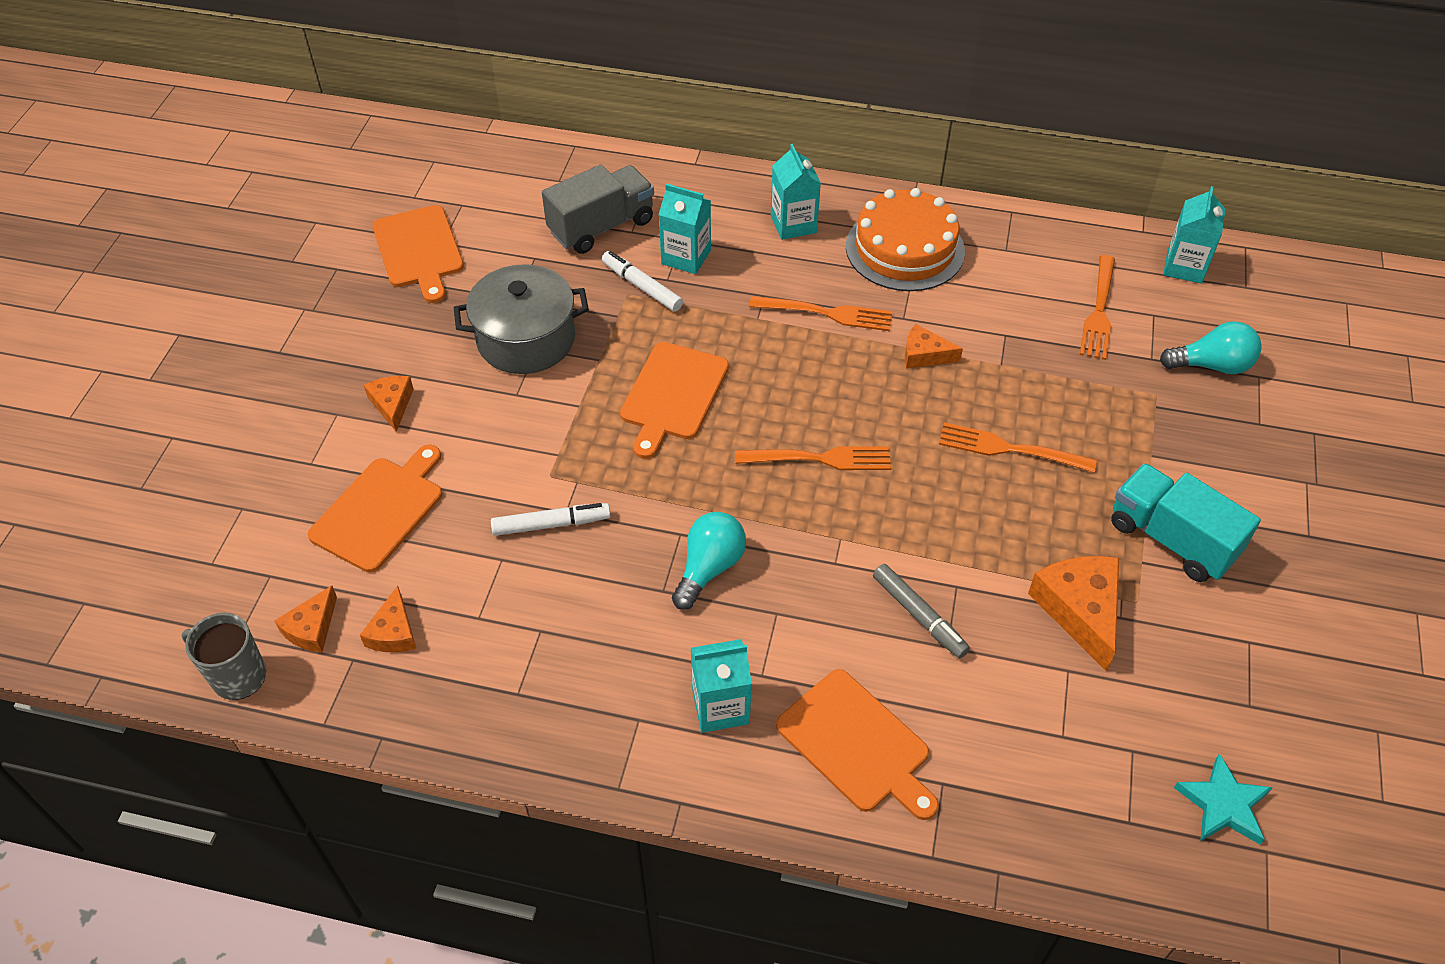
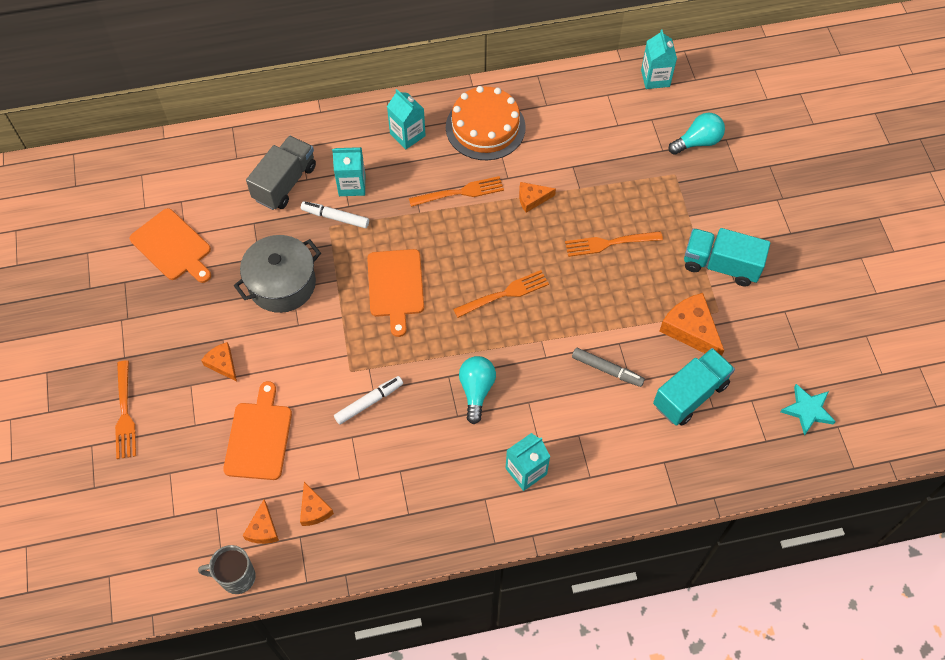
camera: 25 degrees left, 10 degrees up
(856, 744) = (609, 460): orange cutting board -> none
(1033, 702) = (690, 395): none -> turquoise truck
(1099, 311) = (619, 129): orange fork -> orange fork (125, 413)

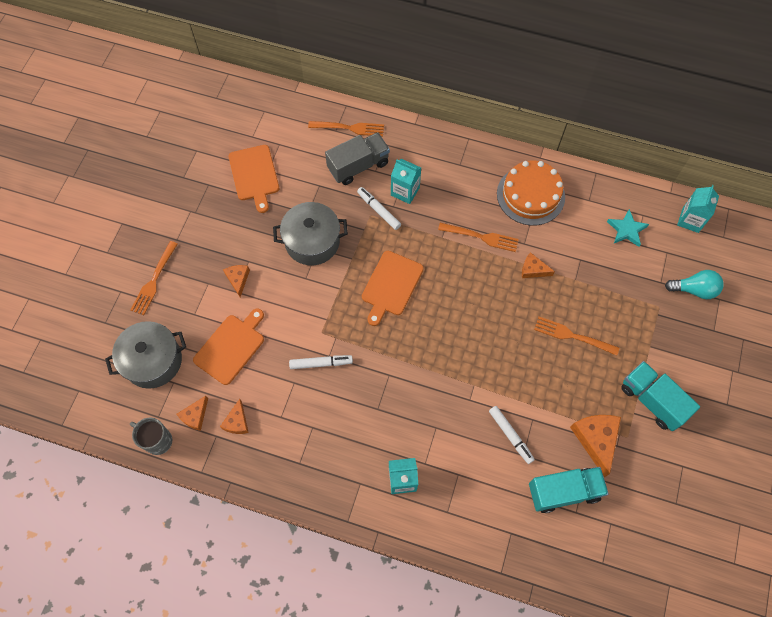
camera: 30 degrees right, 5 degrees up
(178, 498) = (153, 361): none -> grey pot
(407, 135) = (468, 172): turquoise carton -> none
(476, 390) = (403, 397): turquoise light bulb -> none
(504, 294) = (468, 334): orange fork -> orange fork (349, 128)
(606, 369) = (510, 435): grey marker -> white marker
(807, 410) = (652, 558): turquoise star -> turquoise star (626, 230)

